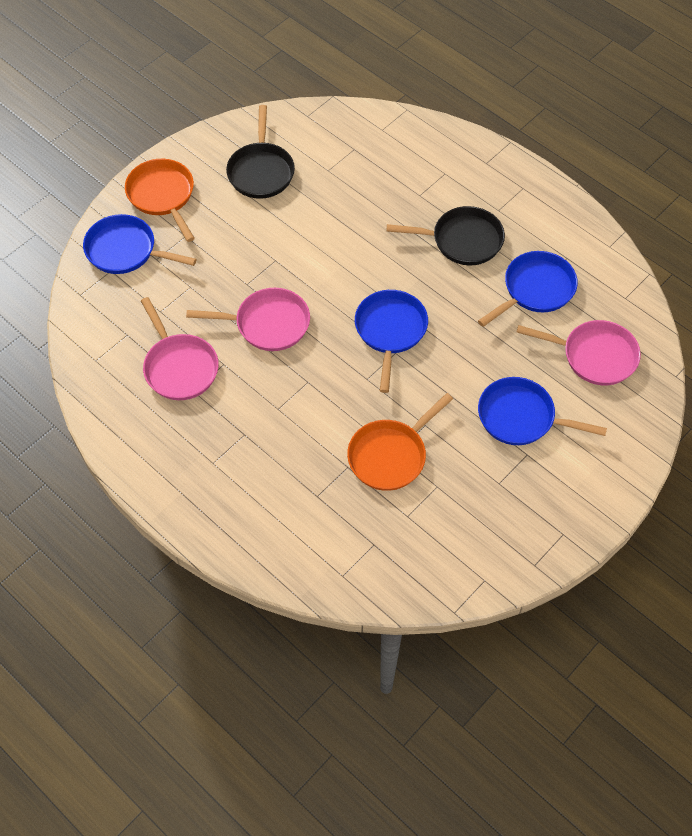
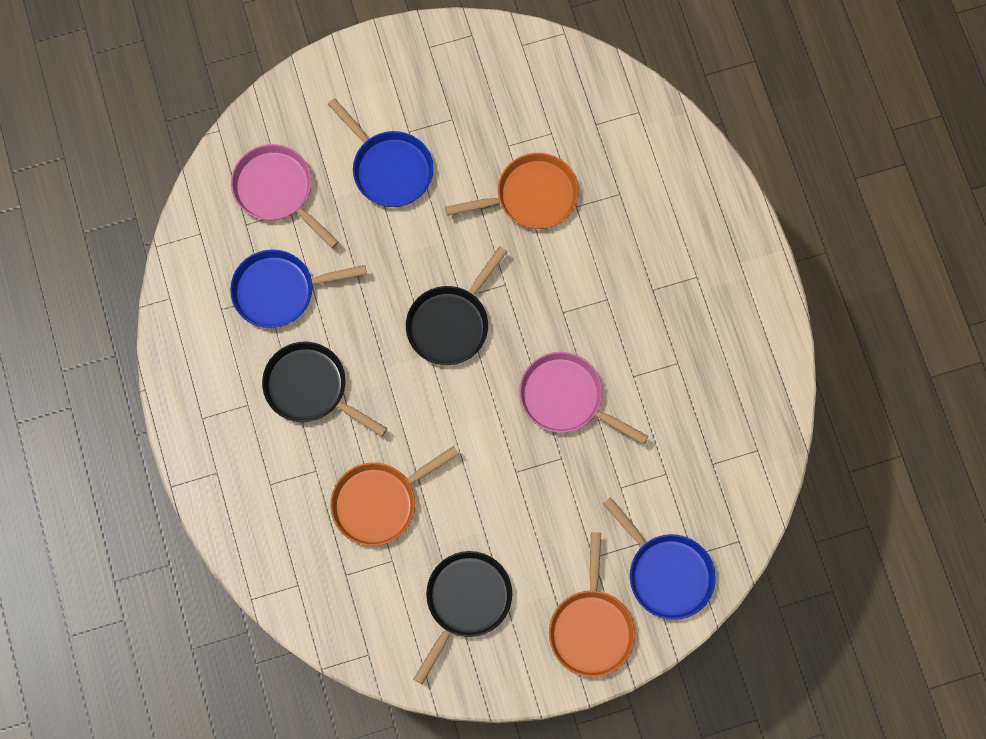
camera: 150 degrees left, 15 degrees up
(179, 367) = (678, 397): pink pan -> none
(361, 198) = (379, 502): none -> orange pan
(390, 331) = (451, 323): blue pan -> black pan

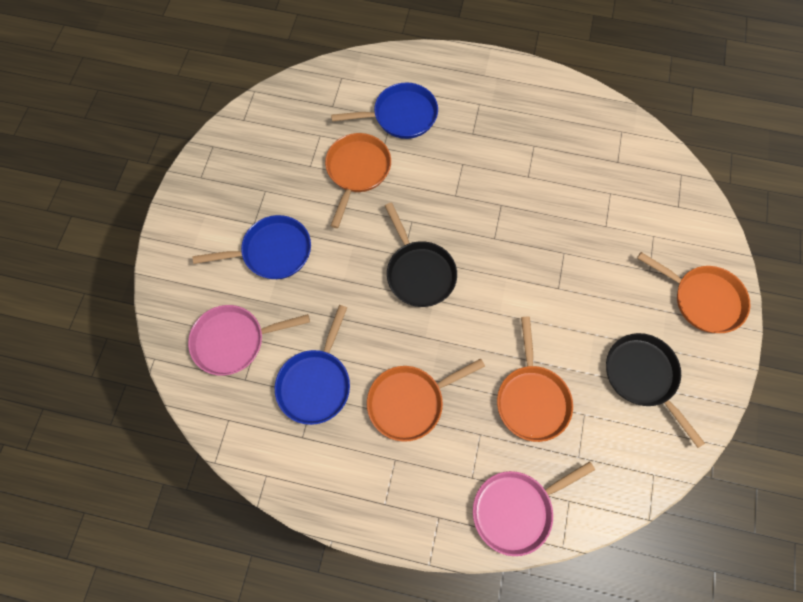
camera: 60 degrees left, 5 degrees down
(311, 388) = (410, 402): black pan -> orange pan
(566, 398) = (520, 226): pink pan -> pink pan (516, 509)
(666, 573) = (683, 230): blue pan -> blue pan (400, 116)

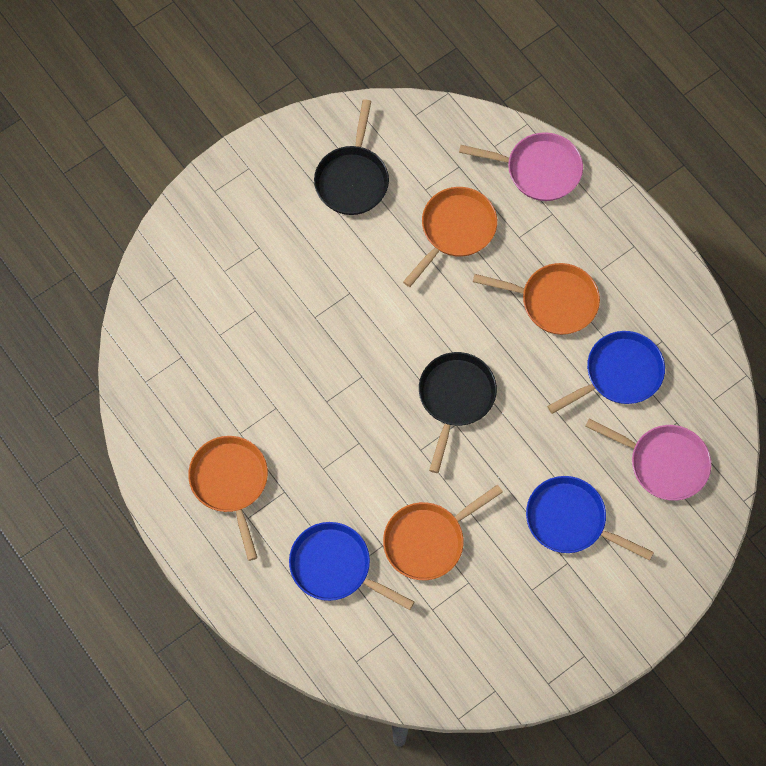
camera: 140 degrees left, 0 degrees up
(702, 299) = (242, 194): orange pan -> orange pan (230, 483)

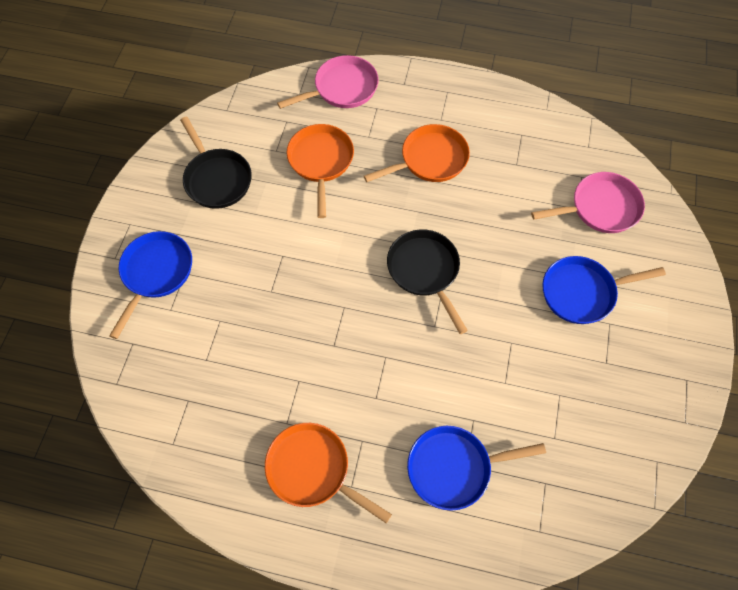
camera: 40 degrees left, 5 degrees down
(428, 540) = (502, 387): orange pan -> none
(619, 374) = (516, 174): blue pan -> blue pan (156, 273)

